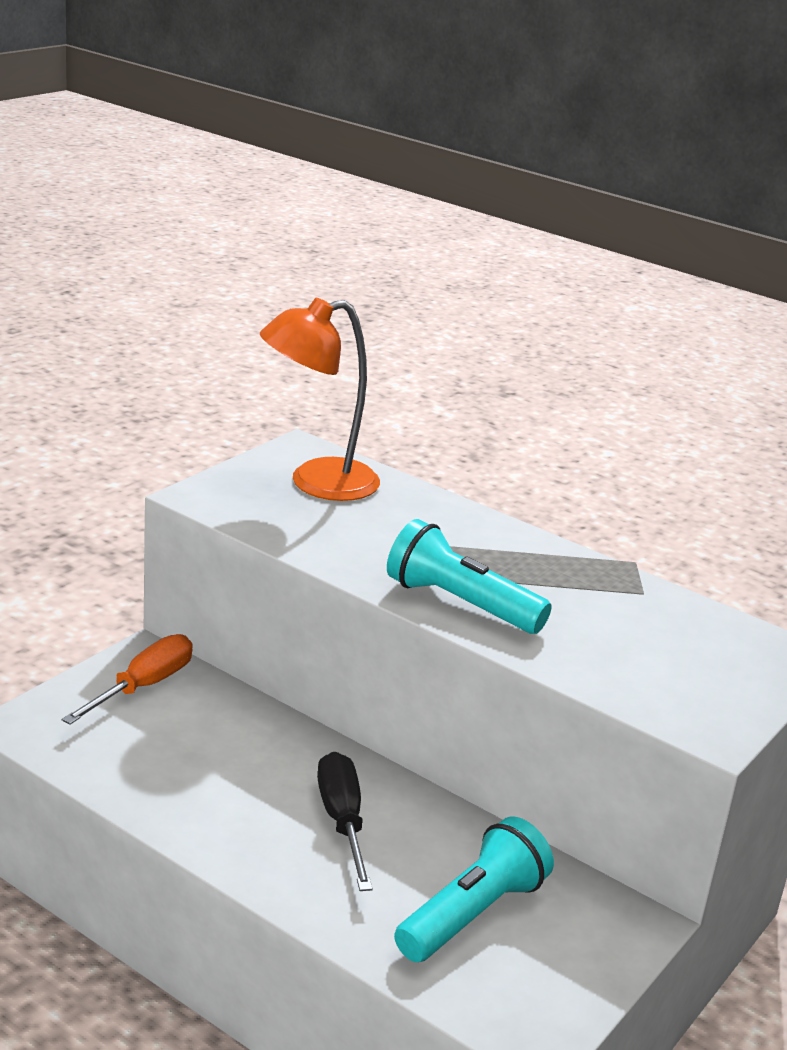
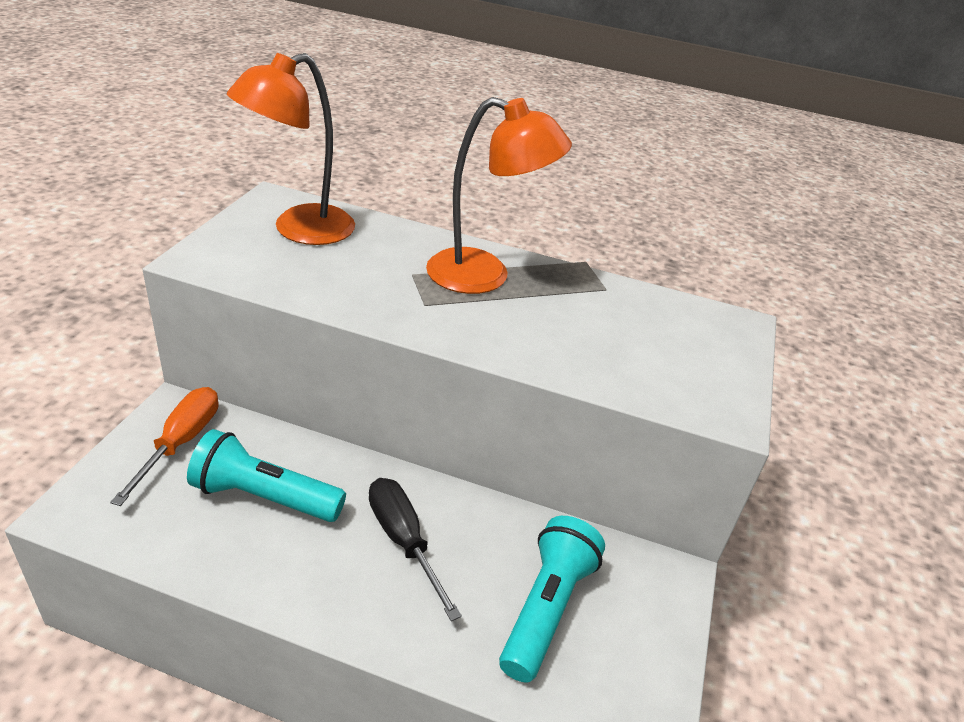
camera: 20 degrees left, 10 degrees up
(460, 604) = (470, 328): turquoise flashlight -> turquoise flashlight (264, 497)
(504, 557) = (485, 275): none -> orange lamp

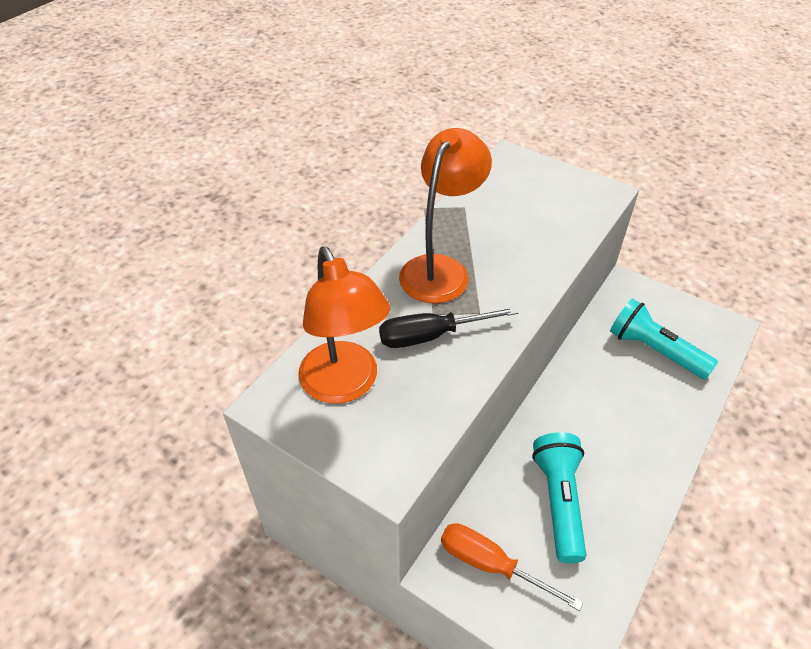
camera: 70 degrees left, 10 degrees up
(264, 497) = (558, 501): turquoise flashlight -> turquoise flashlight turned 150 degrees clockwise
(403, 541) = (602, 415): black screwdriver -> black screwdriver (431, 336)

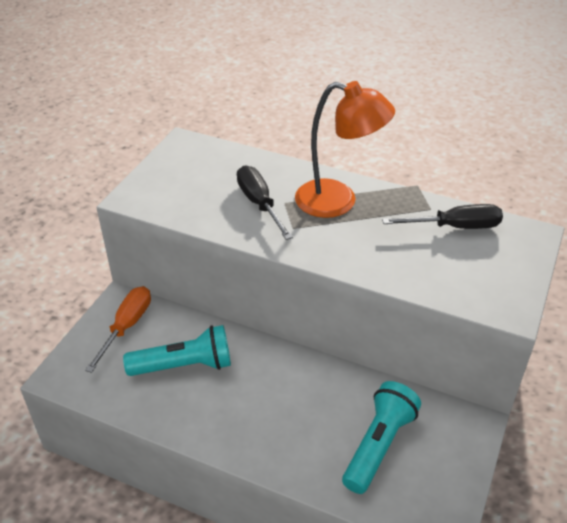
camera: 80 degrees right, 5 degrees down
(345, 385) = (203, 169): orange lamp -> none
(495, 197) = (455, 227): none -> black screwdriver

